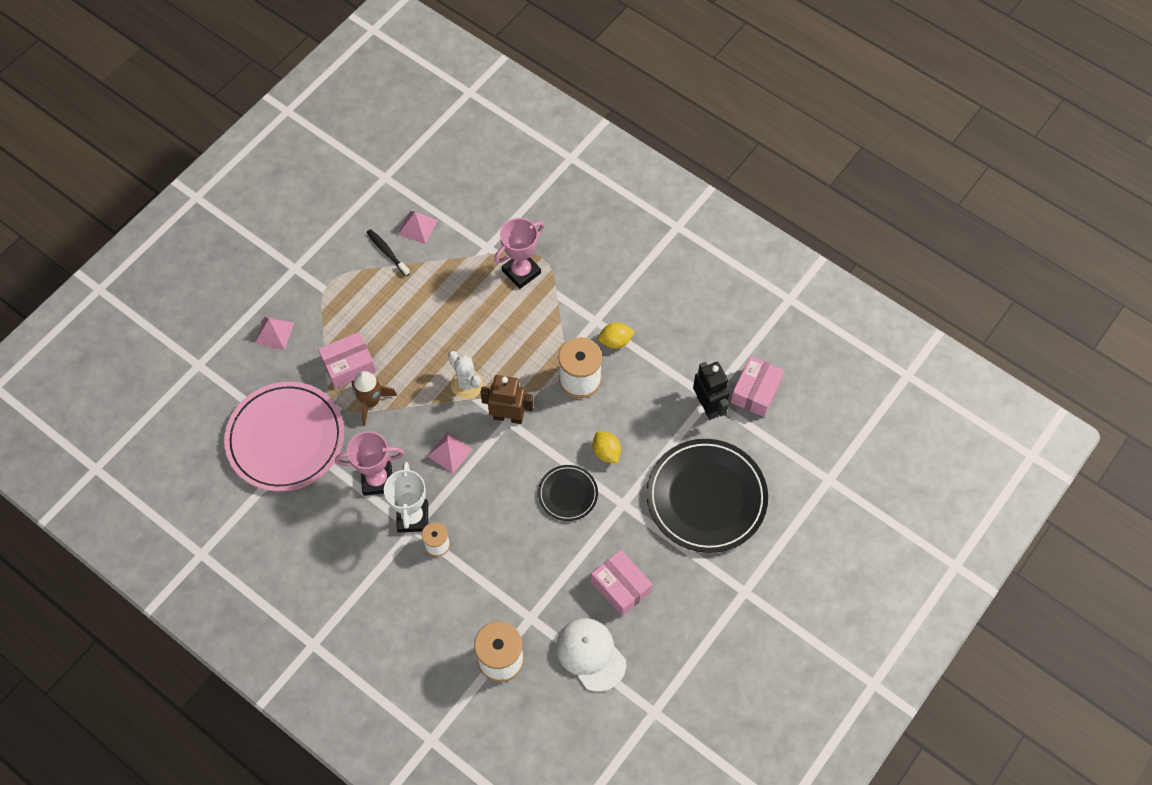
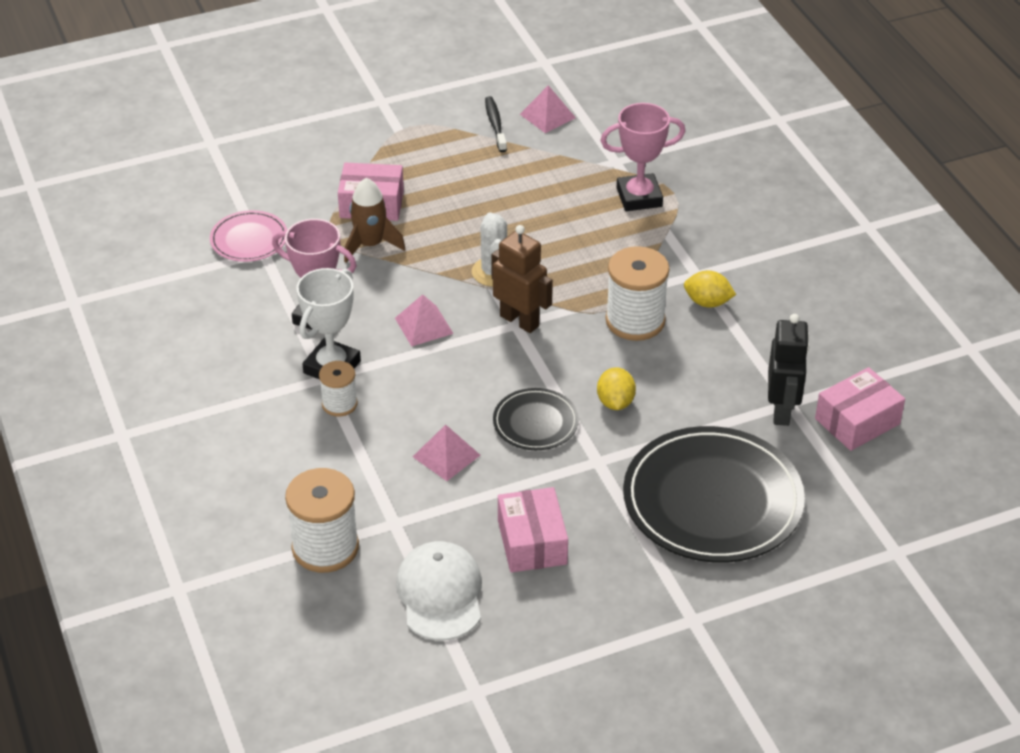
camera: 30 degrees right, 20 degrees down
(274, 332) = (313, 146): pink pyramid -> pink pyramid (446, 455)
(285, 438) = (249, 239): pink plate -> pink plate, size x0.50

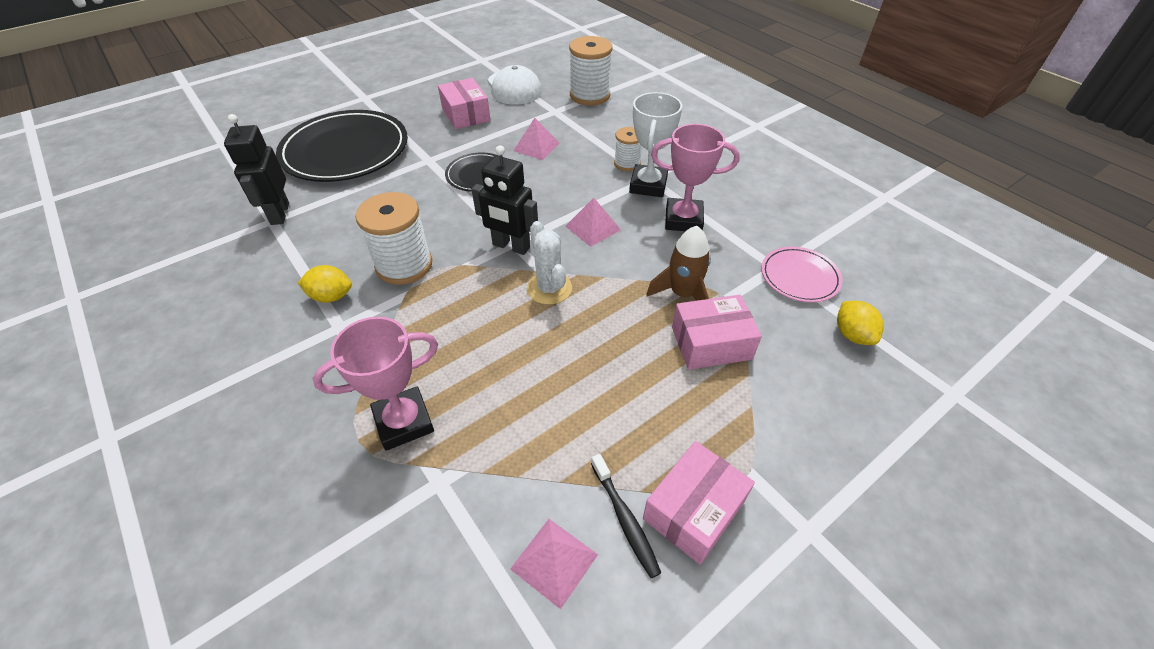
camera: 165 degrees right, 5 degrees up
(519, 321) = (511, 246): brown robot -> black robot
(615, 402) = (418, 197): yellow lemon -> yellow lemon (852, 335)
(857, 421) = (217, 216): pink box -> pink box (693, 510)

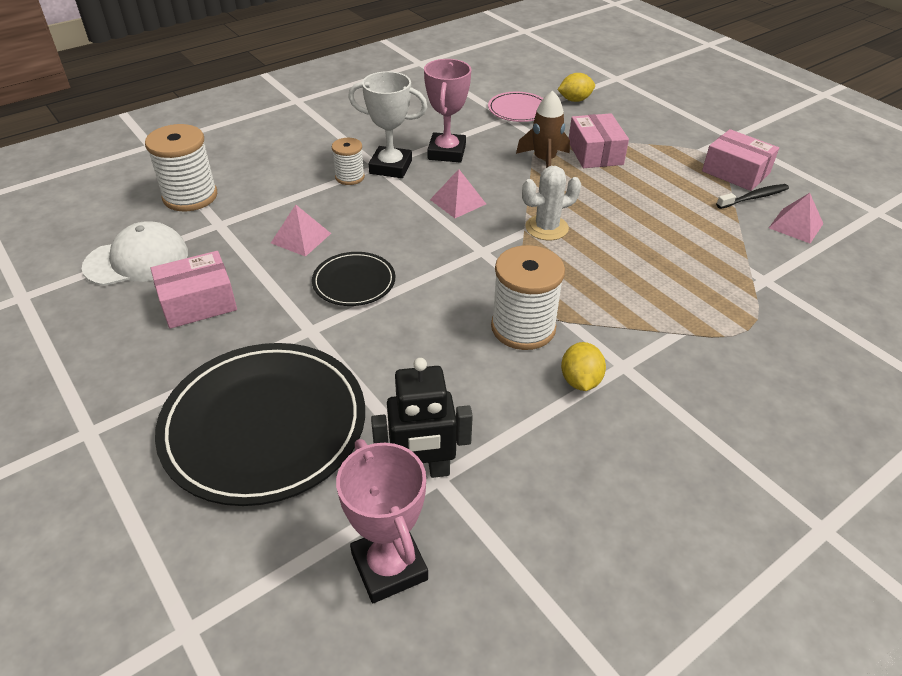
camera: 90 degrees left, 5 degrees down
(404, 422) = (720, 304): pink trophy -> pink trophy (389, 566)
(511, 246) = (488, 252): black robot -> none

